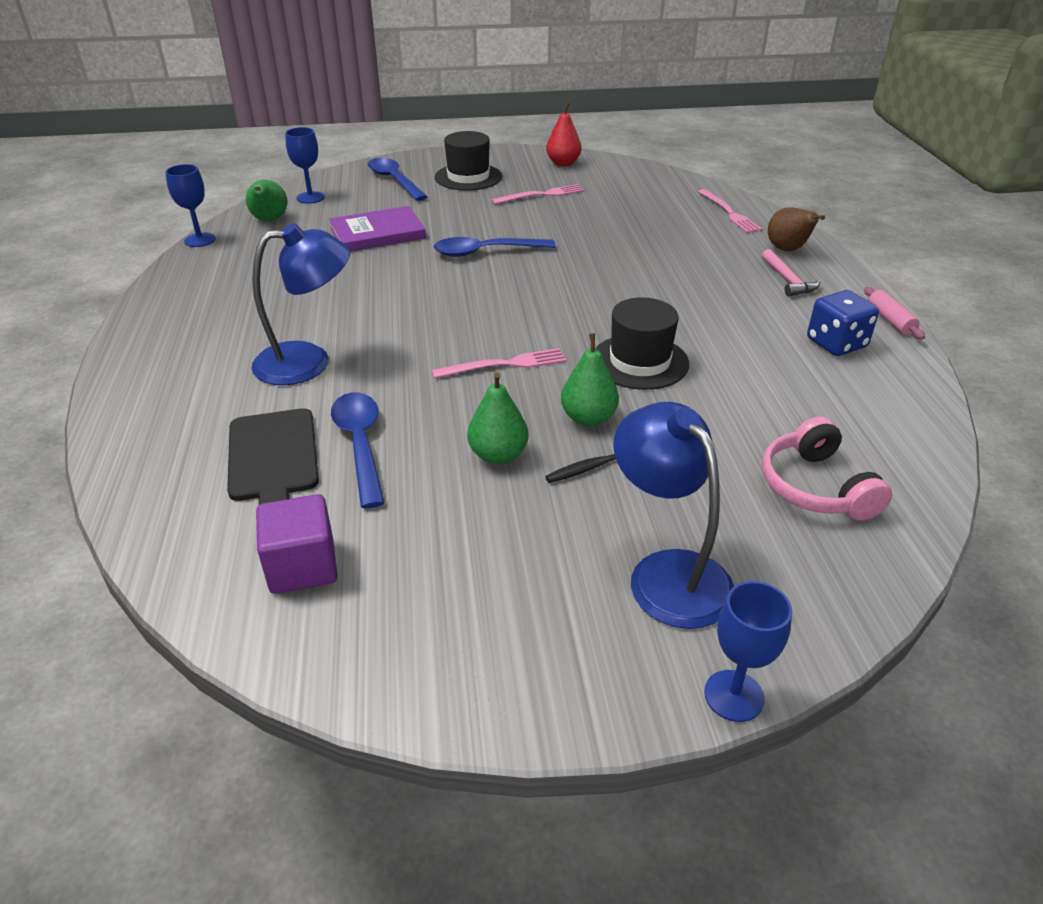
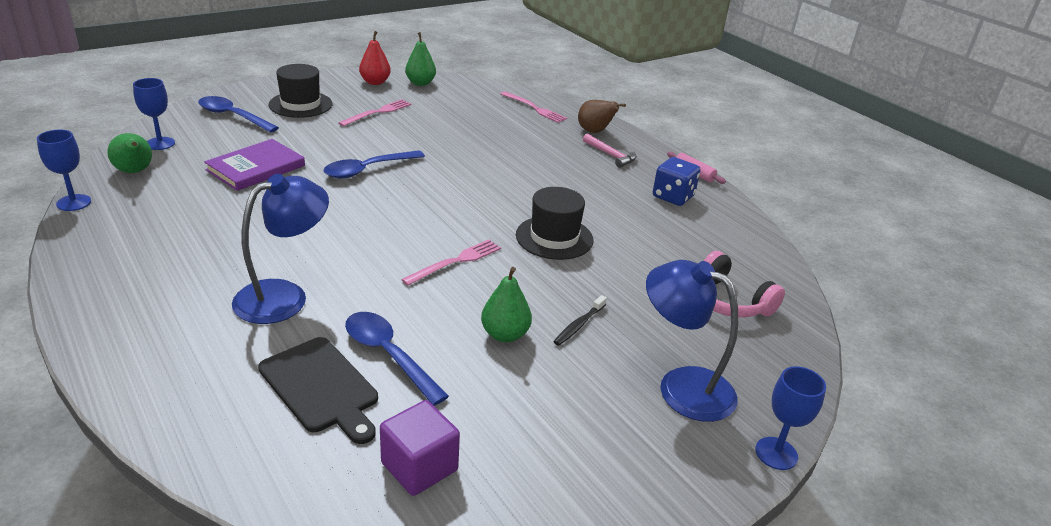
camera: 30 degrees left, 5 degrees down
(588, 418) = (549, 289): green pear -> green pear (420, 83)

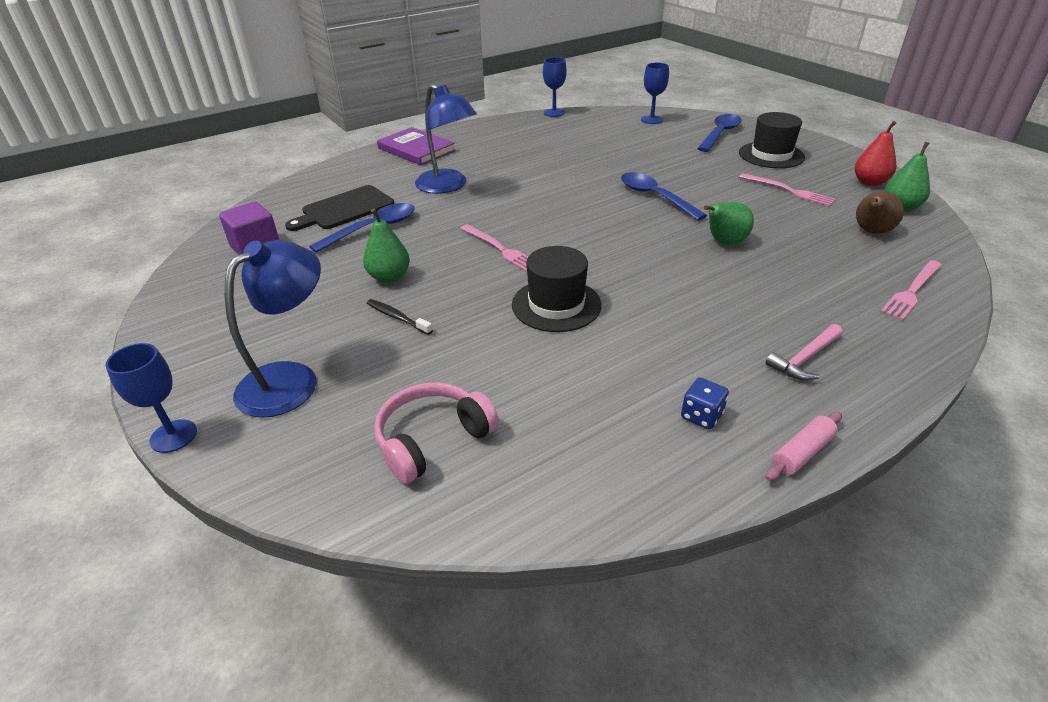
camera: 95 degrees right, 5 degrees up
(135, 171) = (604, 120): green pear -> green pear (724, 242)
(256, 168) = (631, 154): purple book -> purple book (416, 149)
(595, 132) = (878, 346): brown pear -> brown pear (871, 232)
(673, 197) = (701, 416): blue dice -> blue dice, size x0.63

